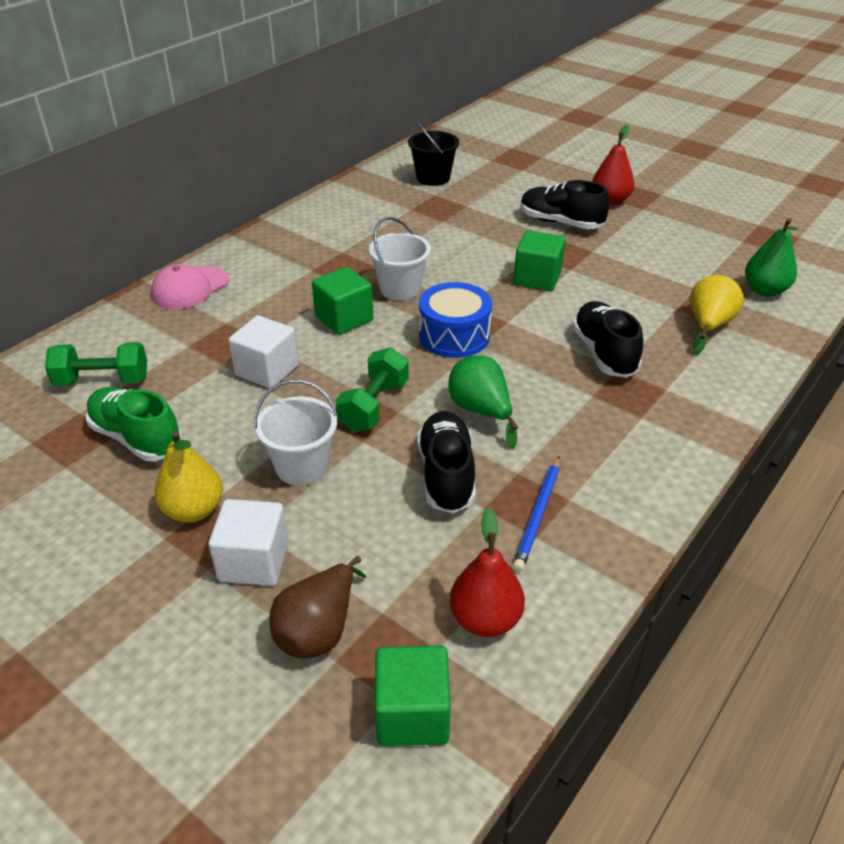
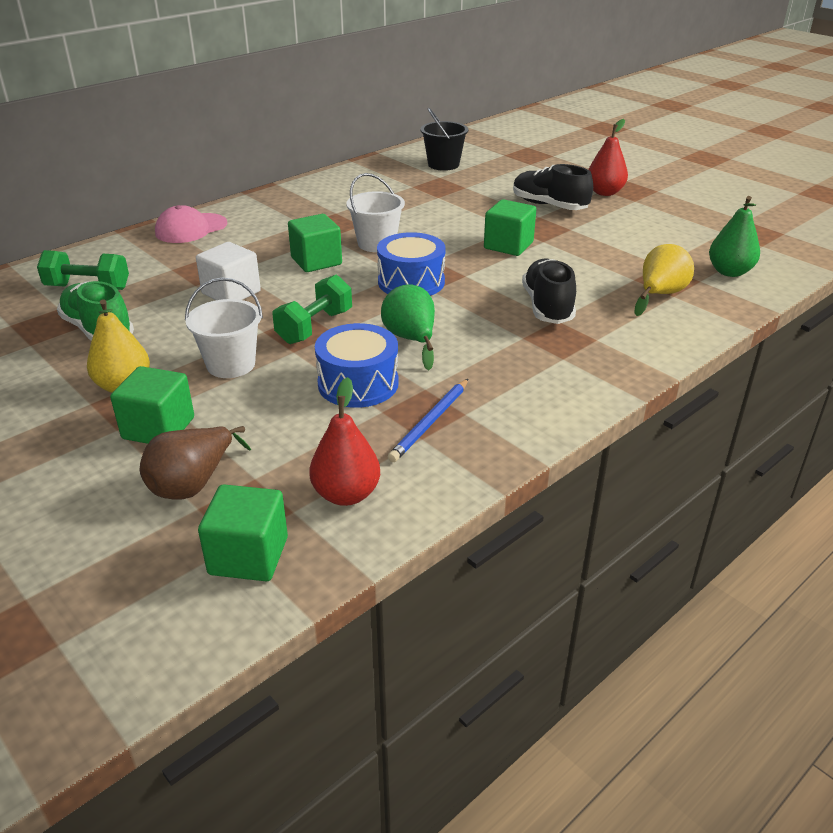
camera: 10 degrees right, 5 degrees down
(254, 561) = (158, 428): white cube -> green cube
(446, 475) = (358, 383): black shoe -> blue drum

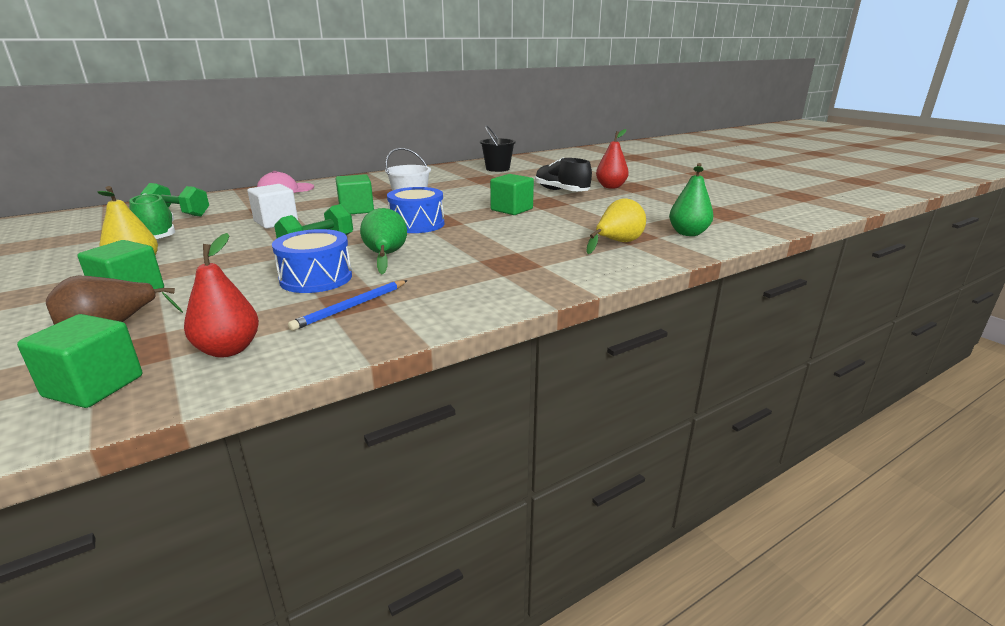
camera: 10 degrees right, 10 degrees down
(231, 364) = (229, 260): white bucket -> none
(547, 307) = (515, 244): black shoe -> none

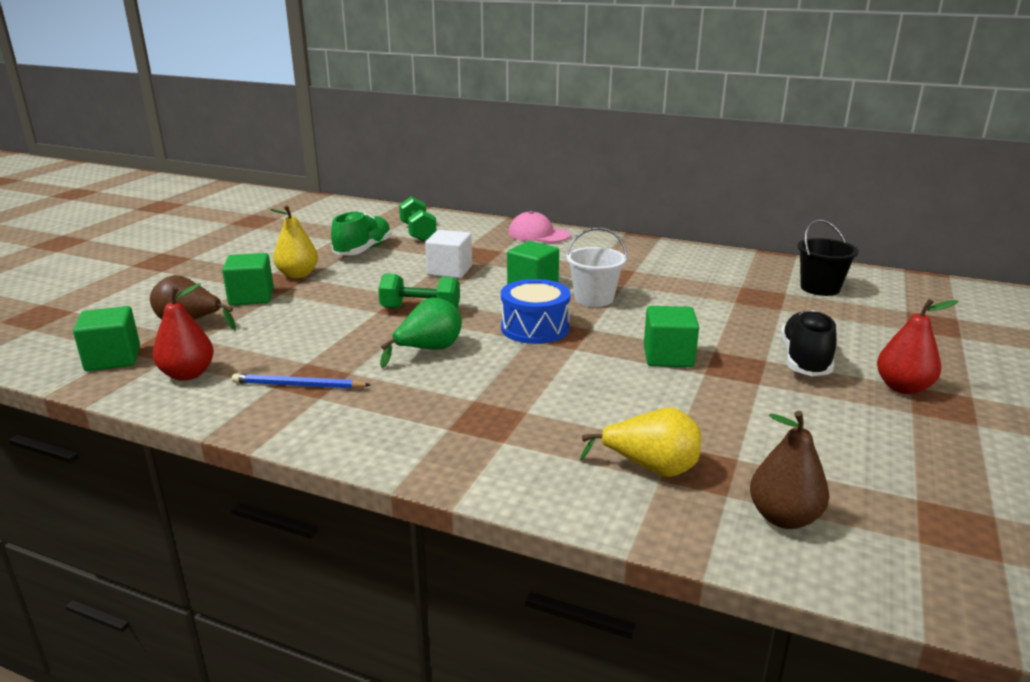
camera: 55 degrees right, 0 degrees up
(316, 278) = (343, 345): blue drum -> none
(688, 233) = (783, 517): green pear -> brown pear

